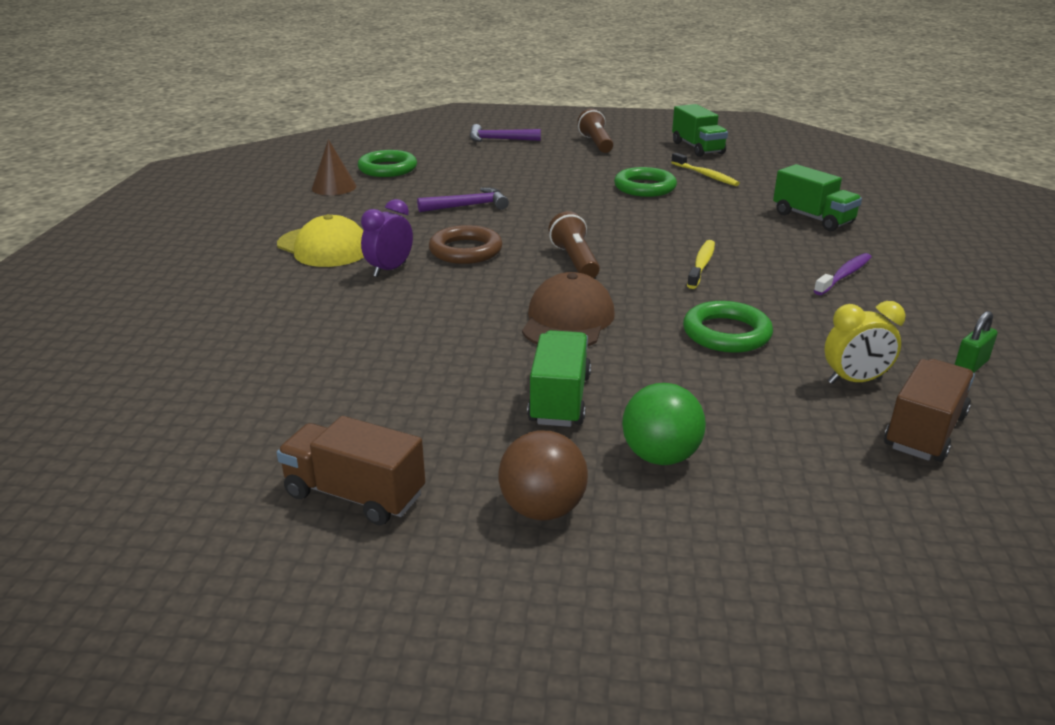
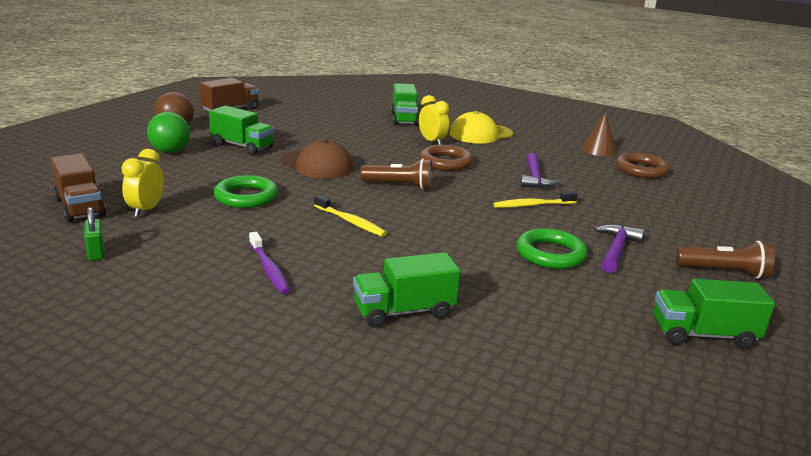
camera: 110 degrees right, 5 degrees down
(285, 307) = (404, 119): none -> green truck
(387, 169) = (641, 170): green ring -> brown ring
(389, 270) = (432, 142): purple clock -> yellow clock
(499, 140) = (737, 226): purple hammer -> purple hammer (616, 250)
(705, 175) = (579, 300): yellow toothbrush -> yellow toothbrush (533, 205)

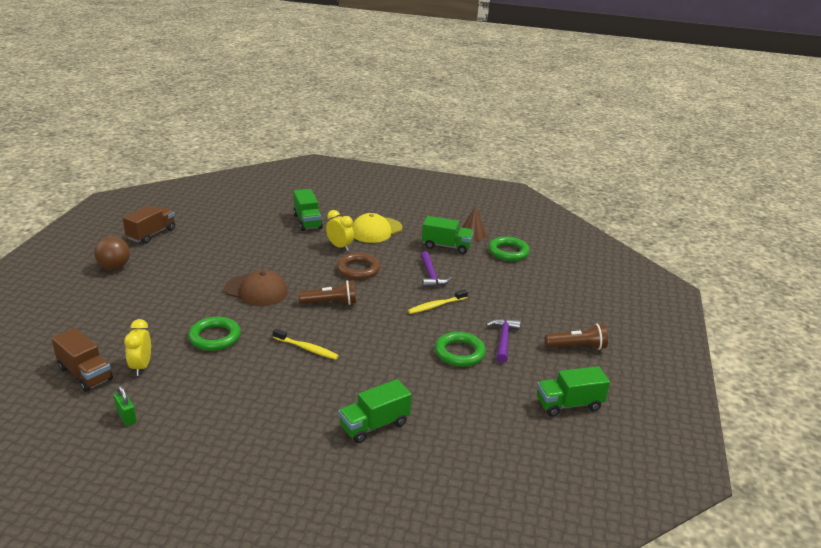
camera: 15 degrees left, 5 degrees up
(170, 151) = (125, 296): green ball -> none
(242, 146) = (184, 279): green truck -> green truck (446, 246)
(269, 269) = (265, 406): purple toothbrush -> none
(641, 170) = (508, 252): brown ring -> green ring

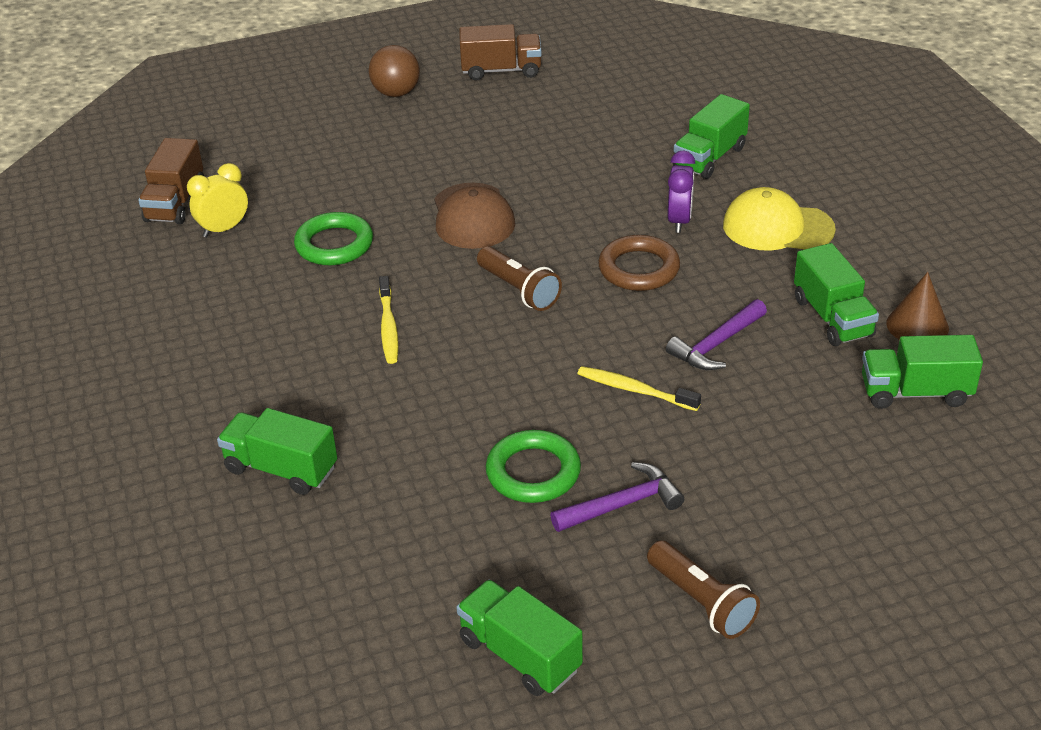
camera: 60 degrees right, 10 degrees up
(126, 417) = (129, 273): green padlock -> none
(339, 247) = (679, 221): yellow clock -> purple clock
(508, 252) = (915, 392): green ring -> green truck

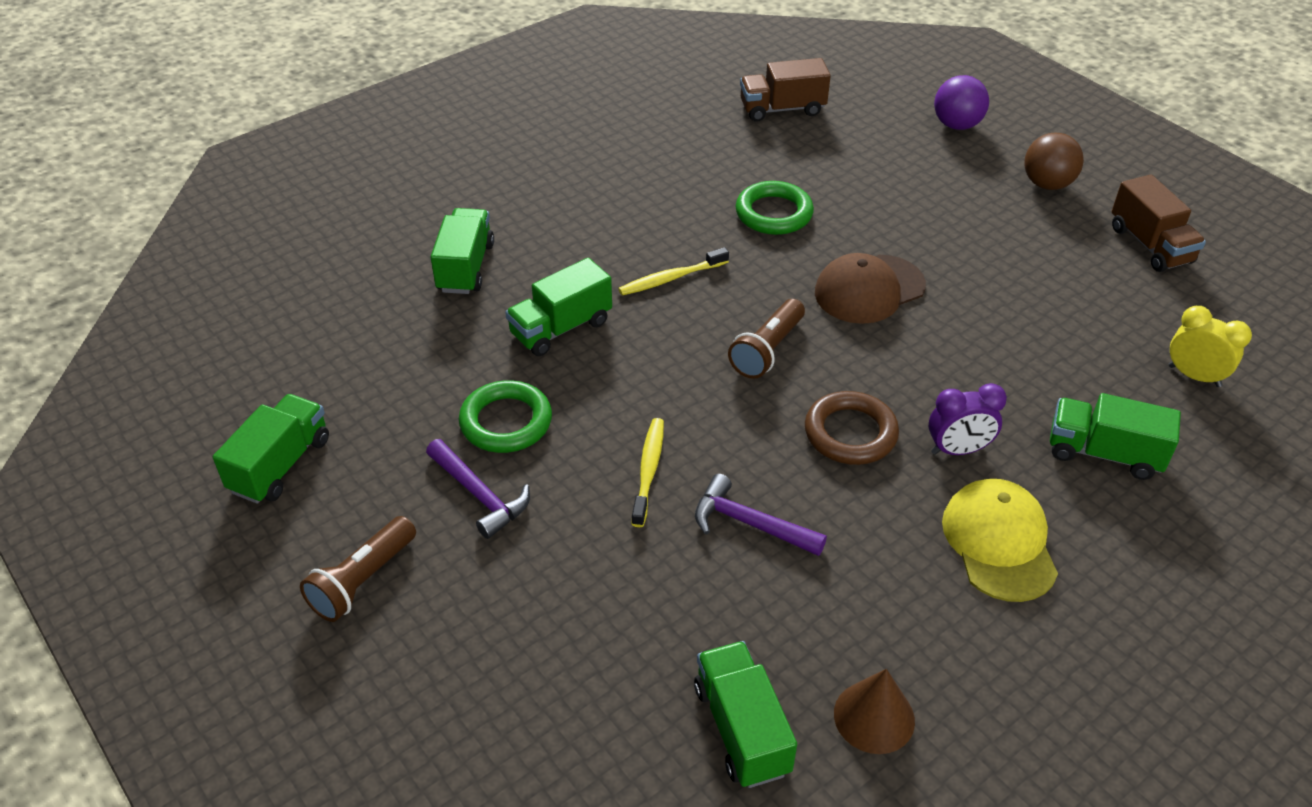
camera: 70 degrees right, 5 degrees up
(224, 229) = (760, 145): yellow clock -> yellow clock (1194, 376)
(281, 113) = (956, 125): none -> purple ball
(832, 317) = (848, 624): green truck -> green truck (561, 328)

